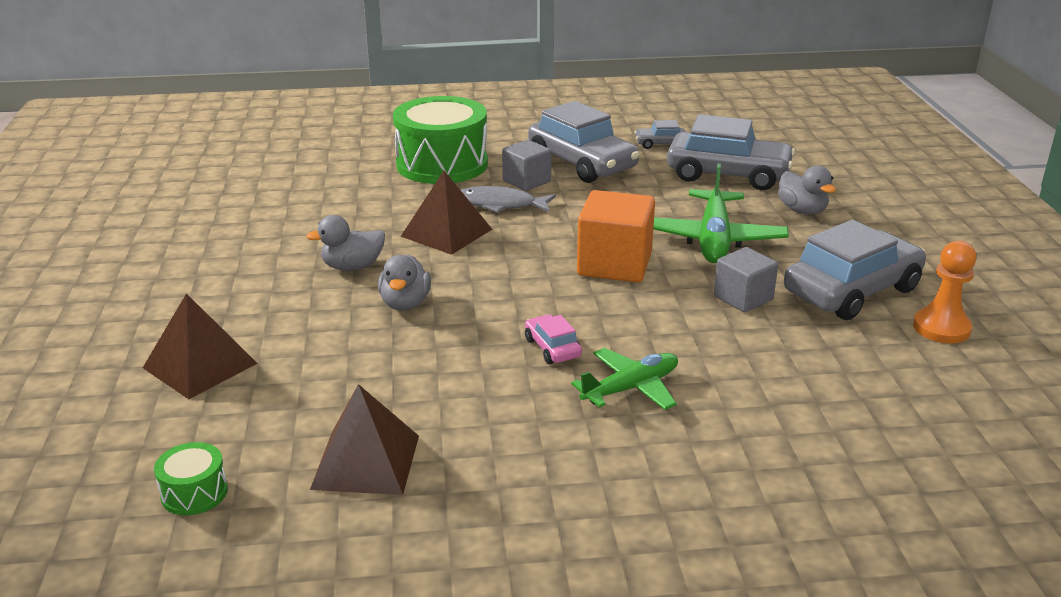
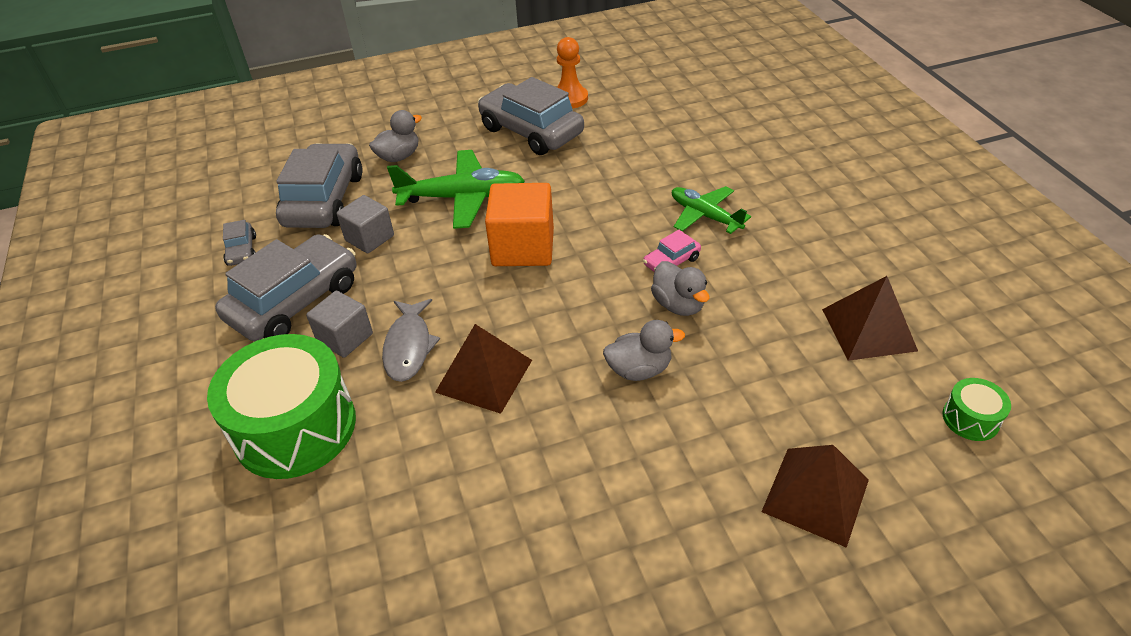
camera: 100 degrees left, 15 degrees up
(352, 267) = (581, 434): grey duck -> grey duck (678, 305)
(743, 298) = (558, 176): grey cube -> grey cube (369, 238)

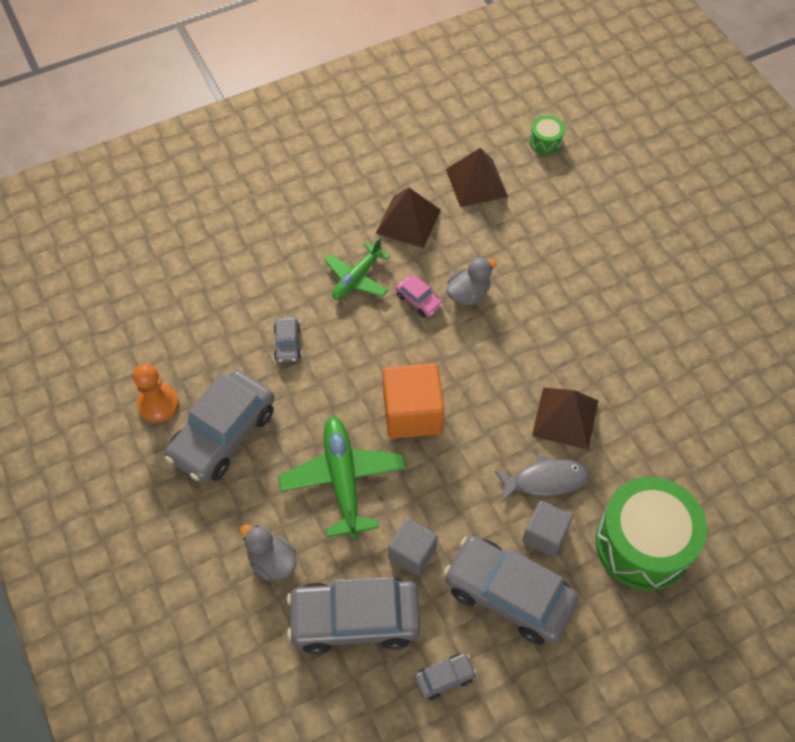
camera: 100 degrees left, 15 degrees up
(623, 167) = (287, 344): none -> grey car
(639, 369) = (539, 316): grey duck -> none
(815, 495) = (621, 220): brown pyramid -> brown pyramid (408, 221)

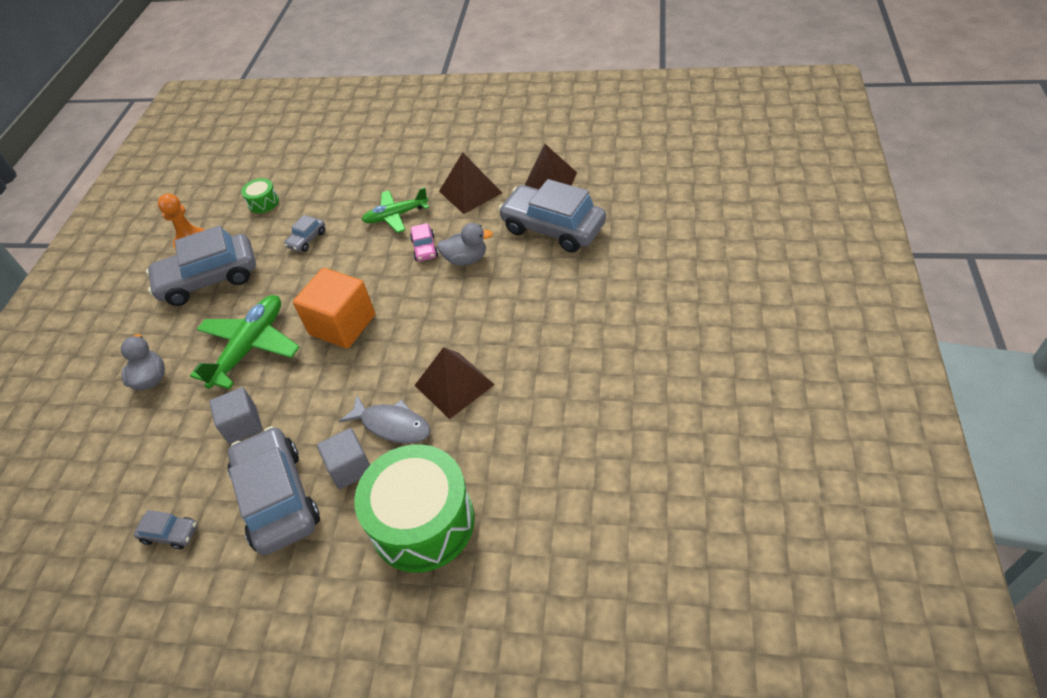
camera: 40 degrees right, 10 degrees down
(355, 620) = (158, 450): grey car -> grey car (553, 228)
(545, 141) = (633, 174): green drum -> green drum (263, 202)

